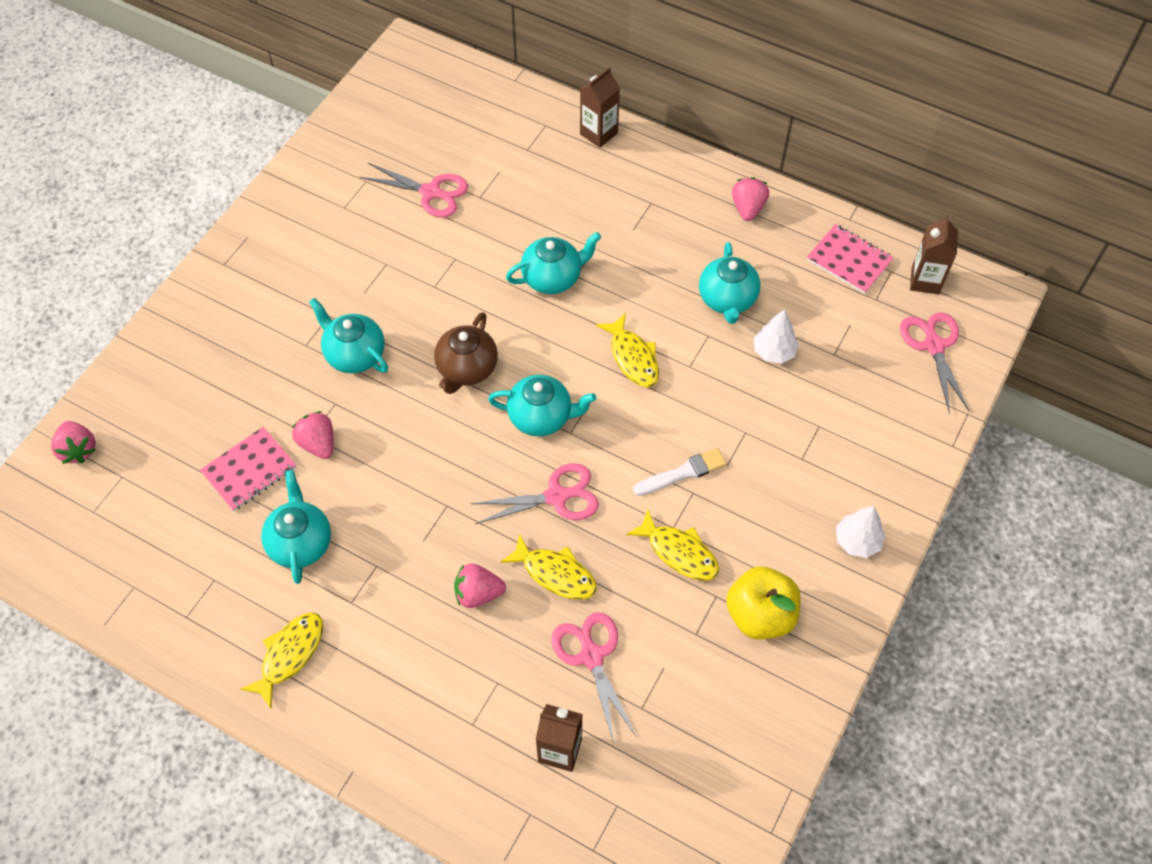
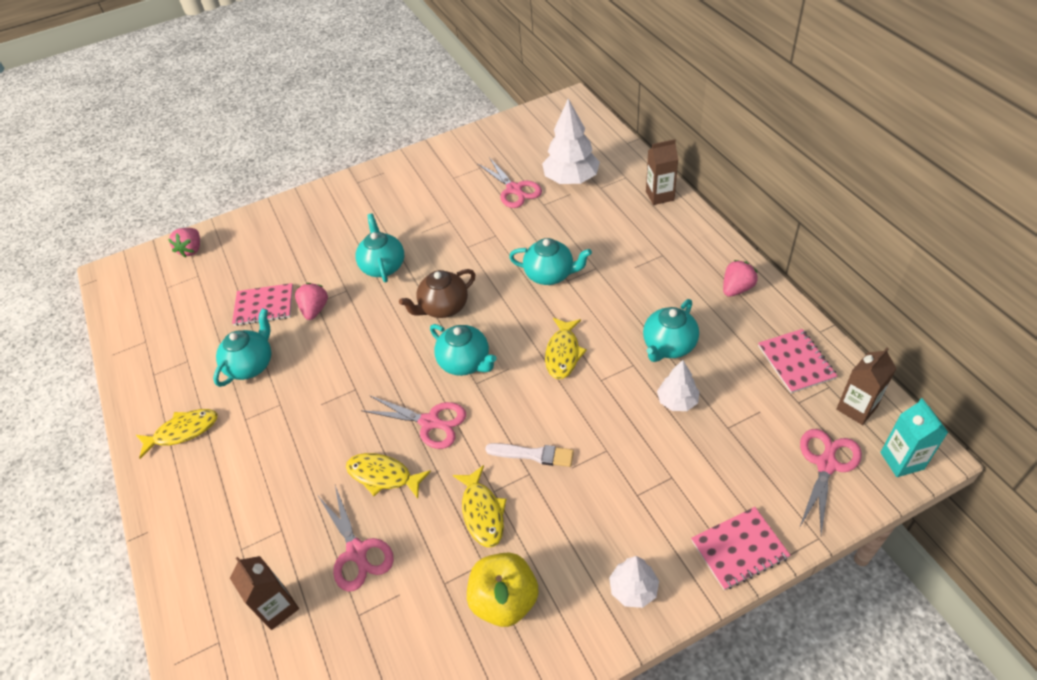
camera: 40 degrees right, 10 degrees down
(478, 593) = (323, 459): pink strawberry -> none
(487, 152) = (571, 179): none -> white tree
(555, 573) = (383, 476): yellow fish -> yellow fish turned 135 degrees clockwise
(591, 656) = (357, 552): pink scissors -> pink scissors turned 135 degrees clockwise
(915, 458) = (739, 549): none -> pink notebook
(987, 311) = (902, 461): none -> turquoise carton

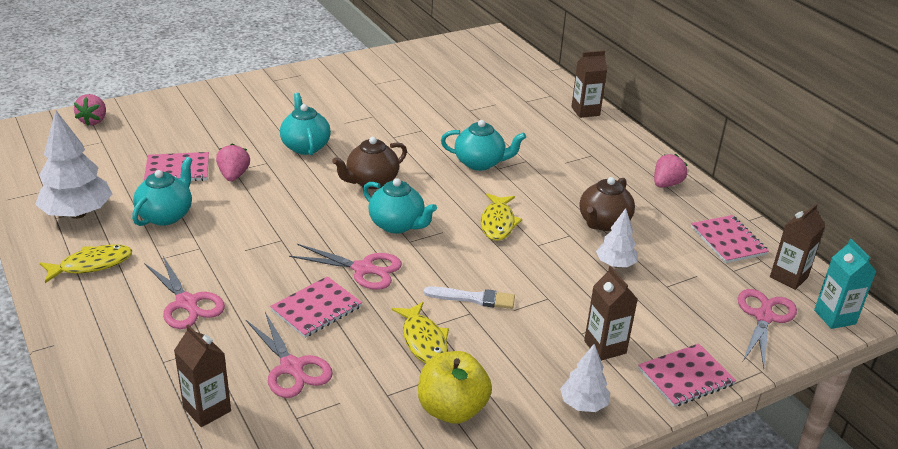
camera: 10 degrees left, 15 degrees down
(383, 476) = (316, 309): yellow fish -> pink notebook
(514, 189) = (438, 97): pink scissors -> pink scissors (187, 303)
(571, 179) = (496, 93): white tree -> white tree (78, 213)
(659, 513) = (605, 347): none -> brown carton
(668, 346) = (603, 223): turquoise teapot -> brown teapot

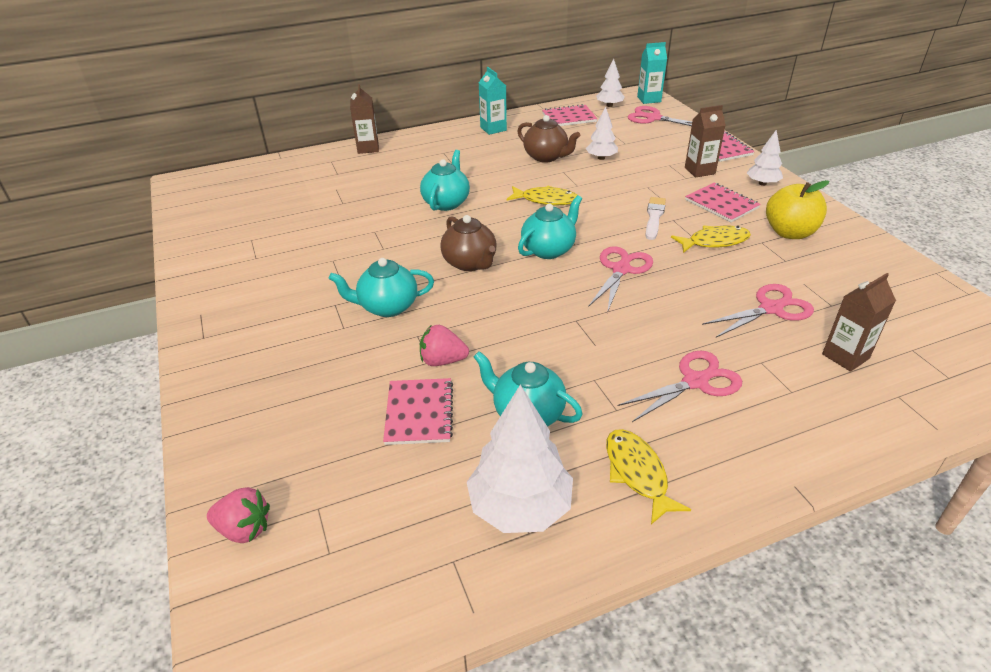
camera: 80 degrees left, 5 degrees up
(316, 309) = (685, 296): pink notebook -> pink notebook (721, 204)
(666, 184) = (493, 129): pink strawberry -> turquoise carton
(788, 277) = (609, 105): brown carton -> white tree

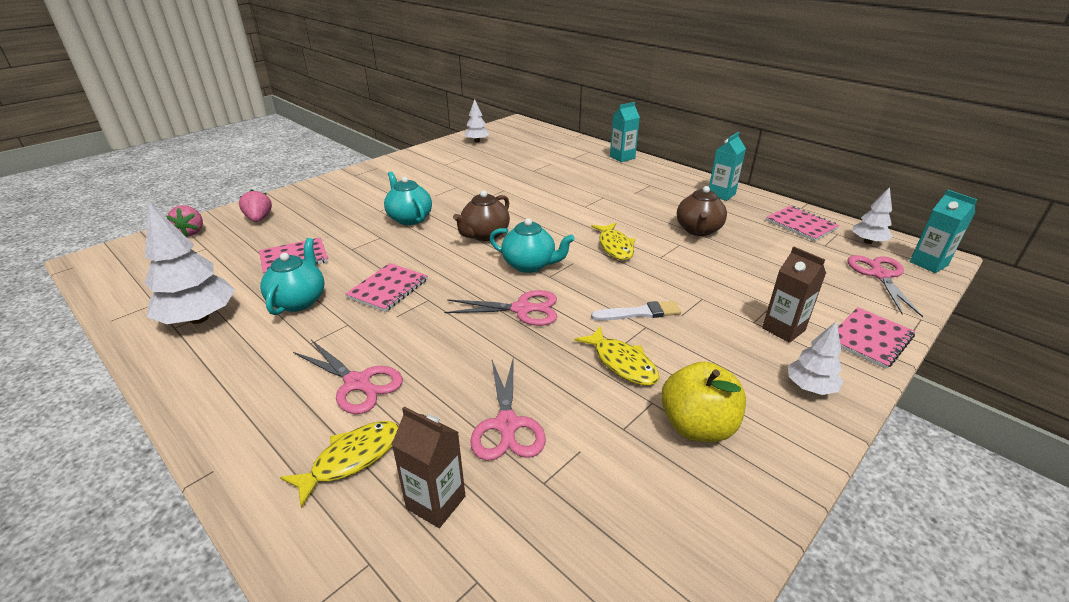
camera: 65 degrees right, 5 degrees down
(368, 148) = (622, 157): brown carton -> turquoise carton
(442, 361) = (353, 253): pink strawberry -> pink strawberry (259, 219)
(446, 203) = (568, 205): turquoise teapot -> none
(601, 158) = (733, 259): white tree -> white tree (477, 141)
(637, 473) = (231, 367): yellow fish -> yellow fish (351, 459)
(721, 204) = (716, 357): pink notebook -> pink notebook (388, 289)
(771, 309) = (507, 425): pink scissors -> pink scissors turned 45 degrees clockwise

